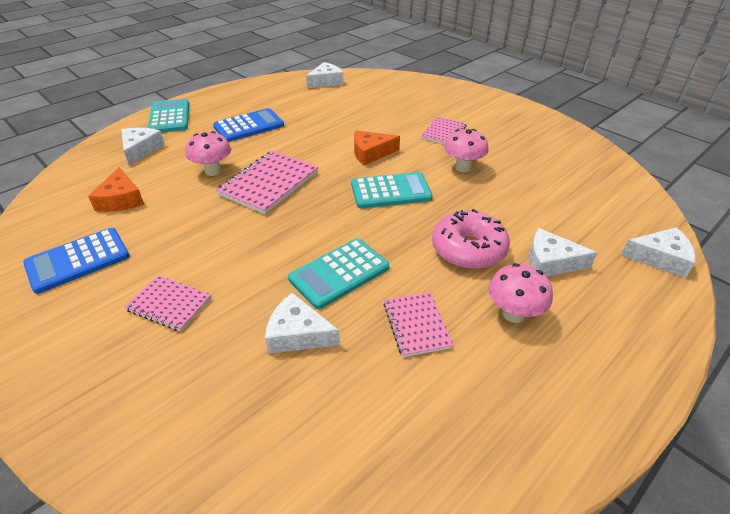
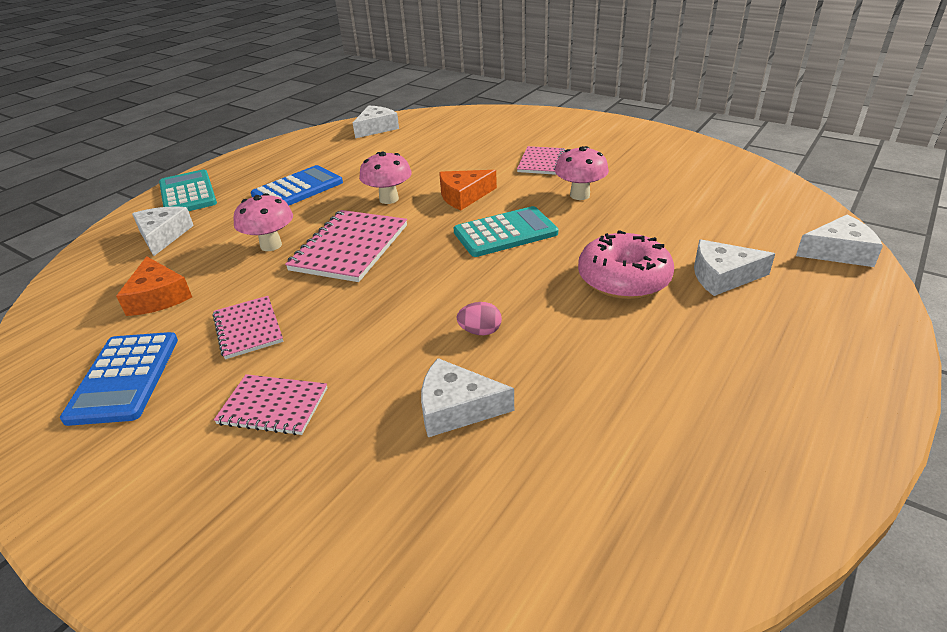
camera: 10 degrees left, 5 degrees down
(78, 260) = (125, 378): blue calculator -> blue calculator turned 45 degrees counterclockwise
(339, 273) = (480, 331): turquoise calculator -> pink egg
(416, 325) = (598, 370): pink notebook -> pink notebook (248, 328)
(513, 314) = (705, 337): pink mushroom -> pink mushroom (389, 199)

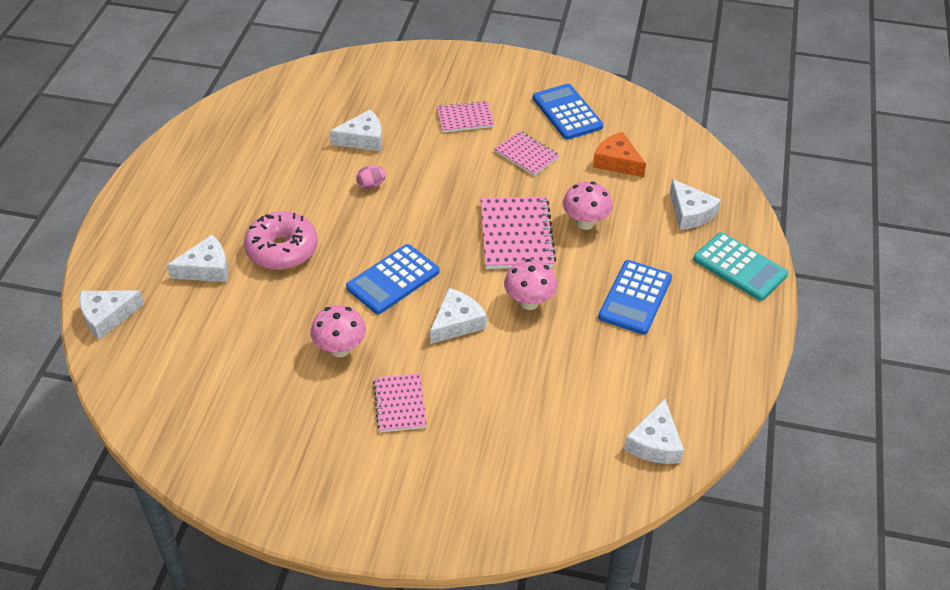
camera: 155 degrees right, 10 degrees up
(463, 196) = (457, 323): orange cheese -> white cheese
(505, 233) = (393, 280): turquoise calculator -> blue calculator

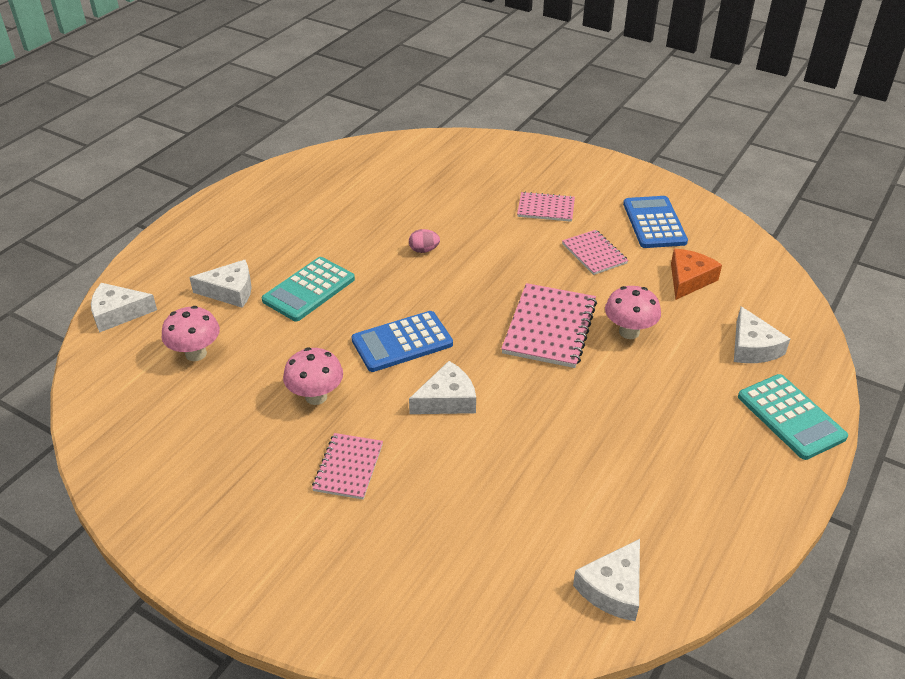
camera: 20 degrees right, 5 degrees down
(282, 249) = (309, 290): pink donut -> turquoise calculator
(363, 139) = (436, 208): white cheese -> none
(529, 302) = (533, 397): pink mushroom -> pink mushroom (196, 354)
(617, 162) = (689, 279): orange cheese -> orange cheese turned 60 degrees clockwise
(635, 298) = (654, 421): blue calculator -> none

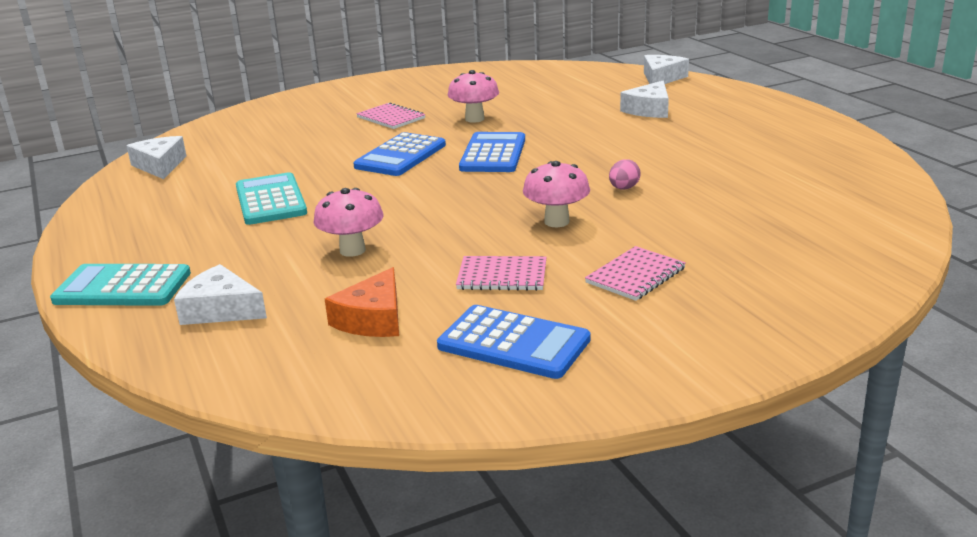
camera: 125 degrees right, 15 degrees down
(196, 354) = (578, 93): pink mushroom -> pink mushroom (556, 222)
(309, 290) = (615, 134): turquoise calculator -> turquoise calculator (270, 200)
(447, 400) = (401, 156): white cheese -> blue calculator
(549, 327) = (419, 215): pink notebook -> none
(689, 279) = (373, 319): orange cheese -> orange cheese turned 45 degrees clockwise

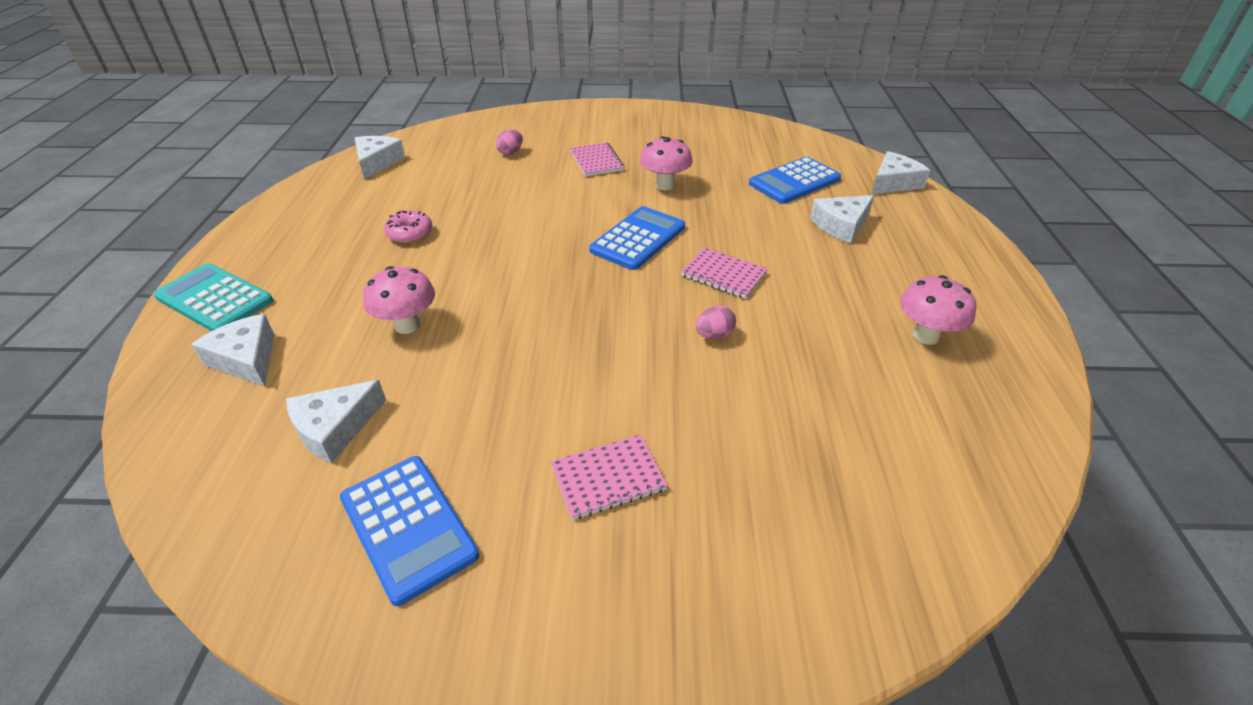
camera: 25 degrees right, 15 degrees up
(270, 200) = (410, 234): turquoise calculator -> pink donut
(296, 130) = (510, 152): none -> pink egg
(373, 319) = (334, 428): orange cheese -> white cheese
(401, 156) = (559, 214): blue calculator -> blue calculator (794, 181)
(502, 276) = (490, 418): pink notebook -> pink notebook (723, 274)
(556, 222) = (608, 359): pink mushroom -> pink mushroom (925, 336)

